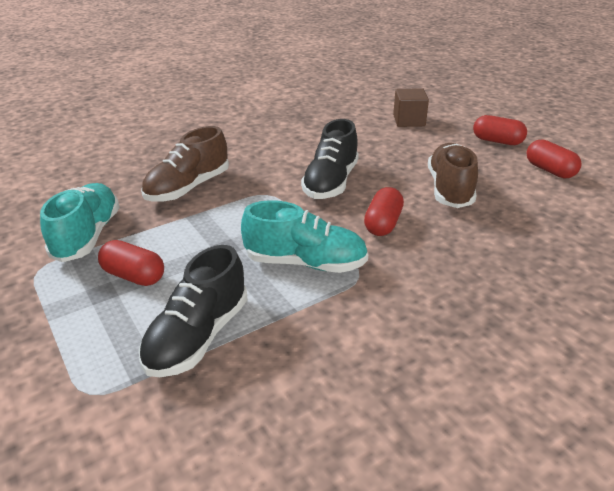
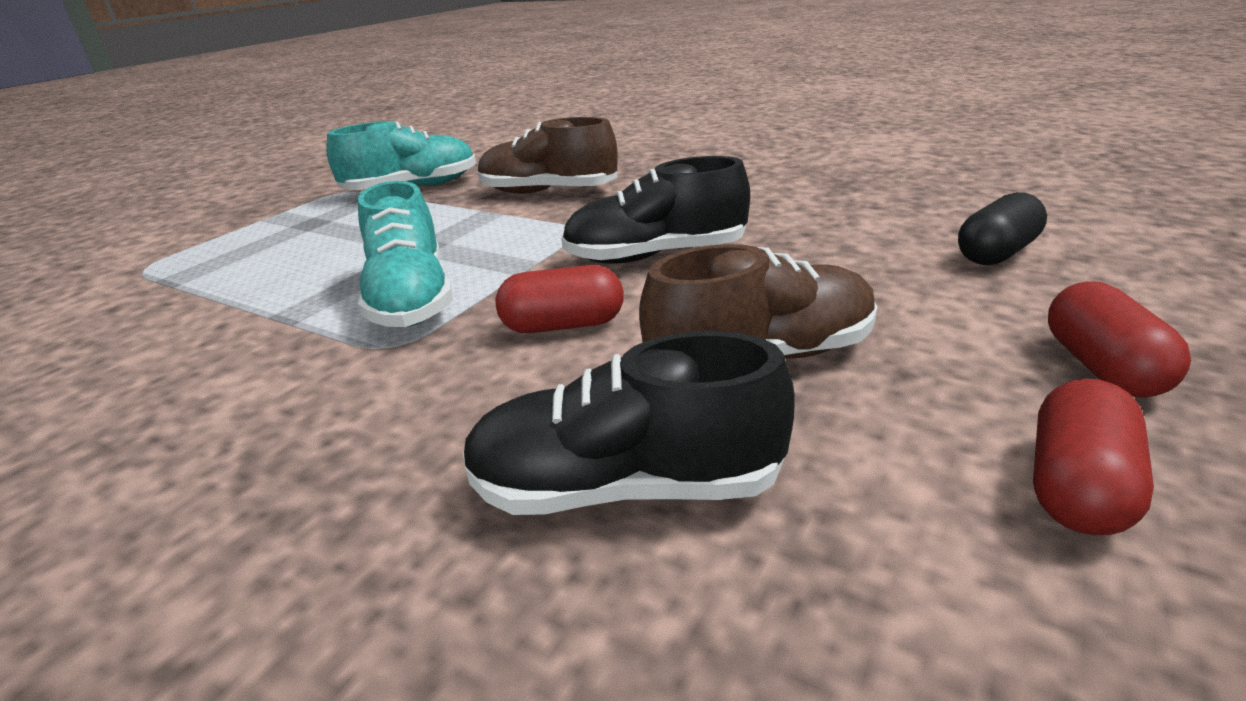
camera: 65 degrees right, 5 degrees down
(134, 276) = (344, 226): red capsule -> none
(198, 336) = (234, 285): black shoe -> black shoe (626, 487)
(409, 121) = (996, 253): brown cube -> black capsule

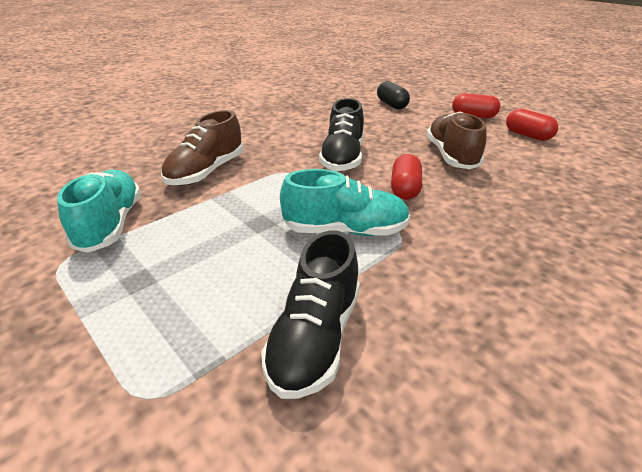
camera: 75 degrees left, 5 degrees up
(626, 487) = (527, 192): black shoe -> black shoe (315, 338)

